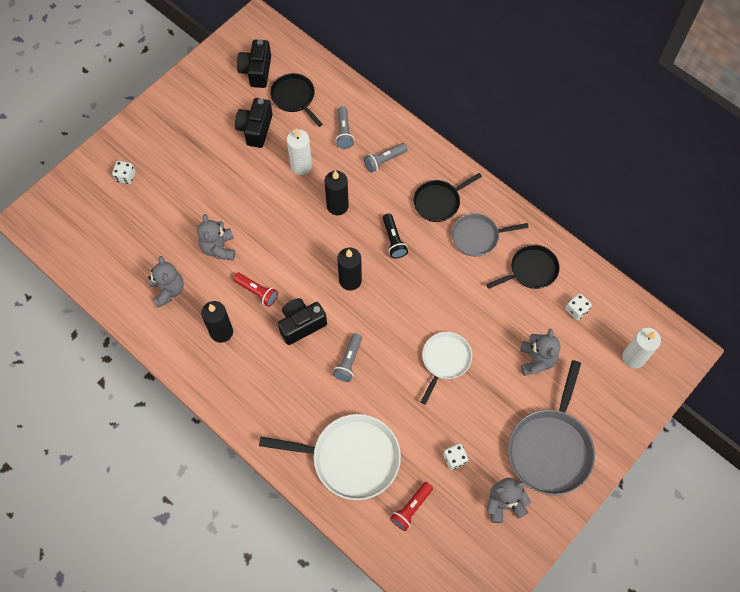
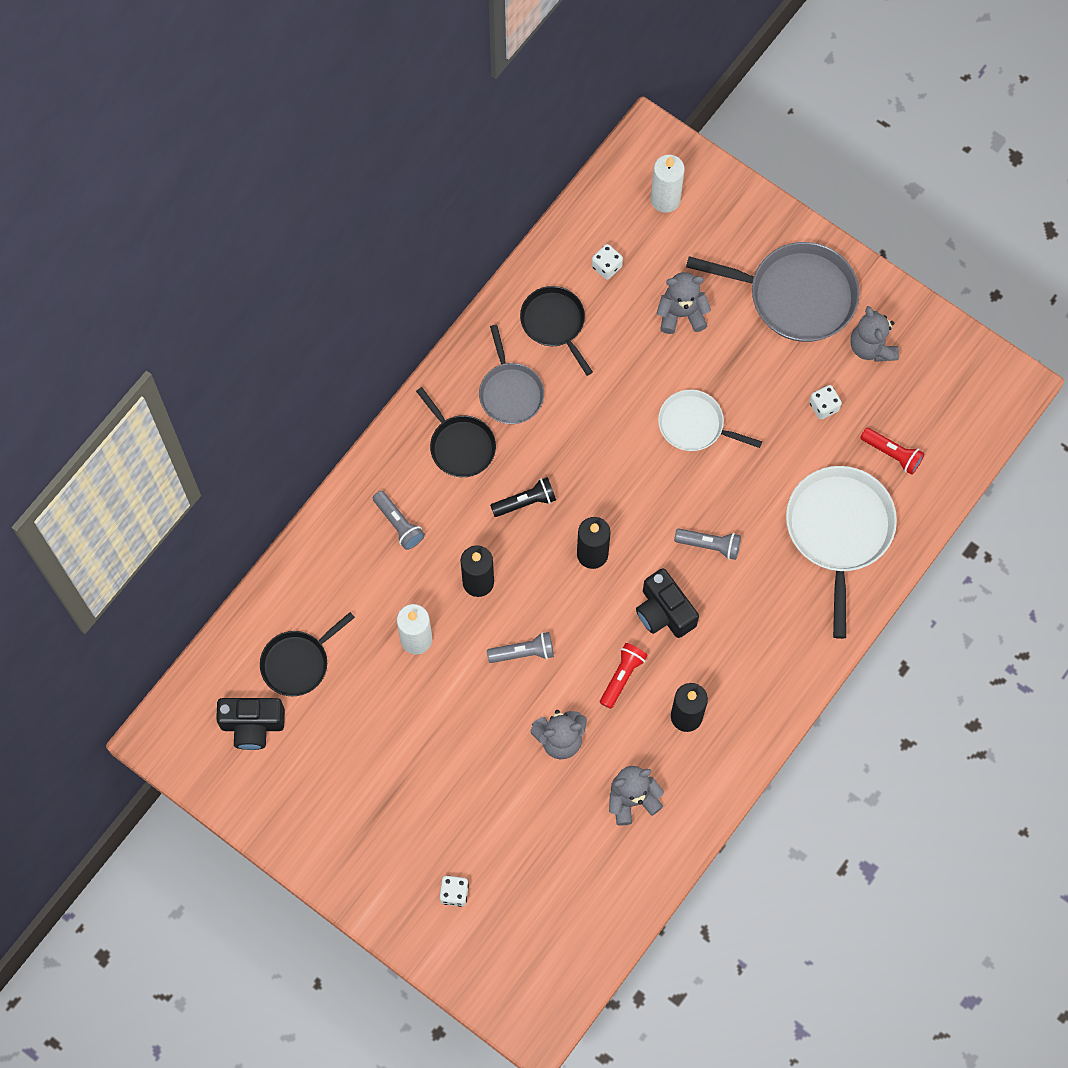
camera: 95 degrees left, 5 degrees up
(255, 129) = (358, 713): black camera -> none
(344, 132) = (354, 585): grey flashlight -> grey flashlight (523, 652)

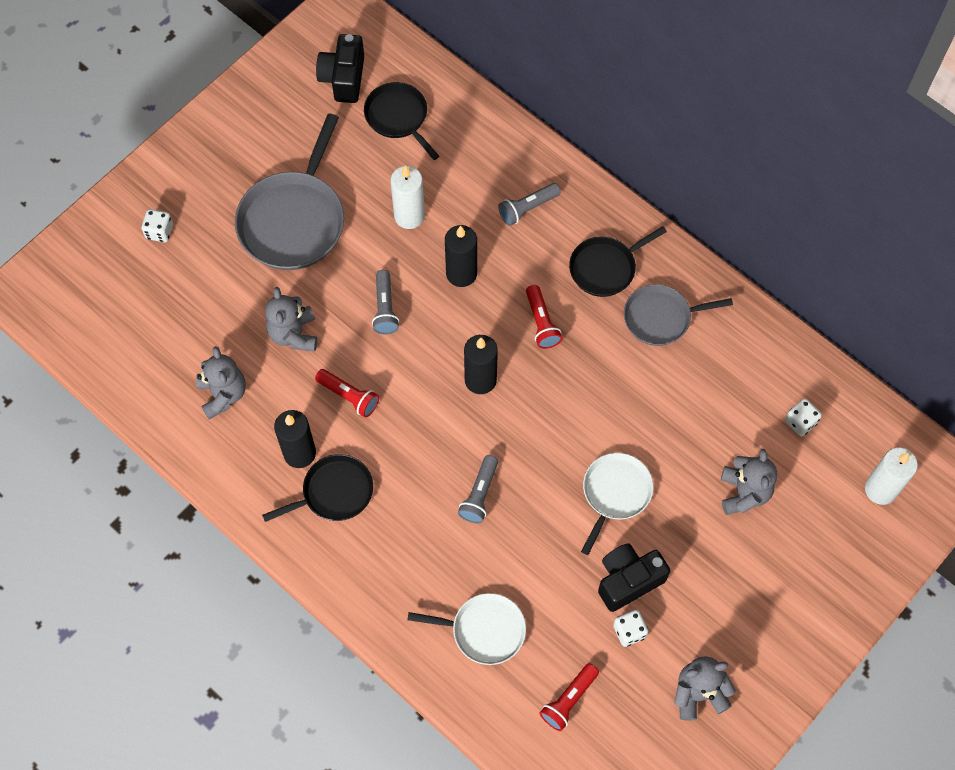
camera: 95 degrees right, 5 degrees down
(525, 502) = (541, 322): black flashlight -> red flashlight
(554, 323) = (736, 365): black pan -> black pan (334, 492)
(664, 612) = (412, 443): black camera -> black camera (628, 580)
(796, 295) = (763, 617): grey pan -> grey pan (294, 221)
(839, 530) = (484, 630): white pan -> white pan, size x0.60

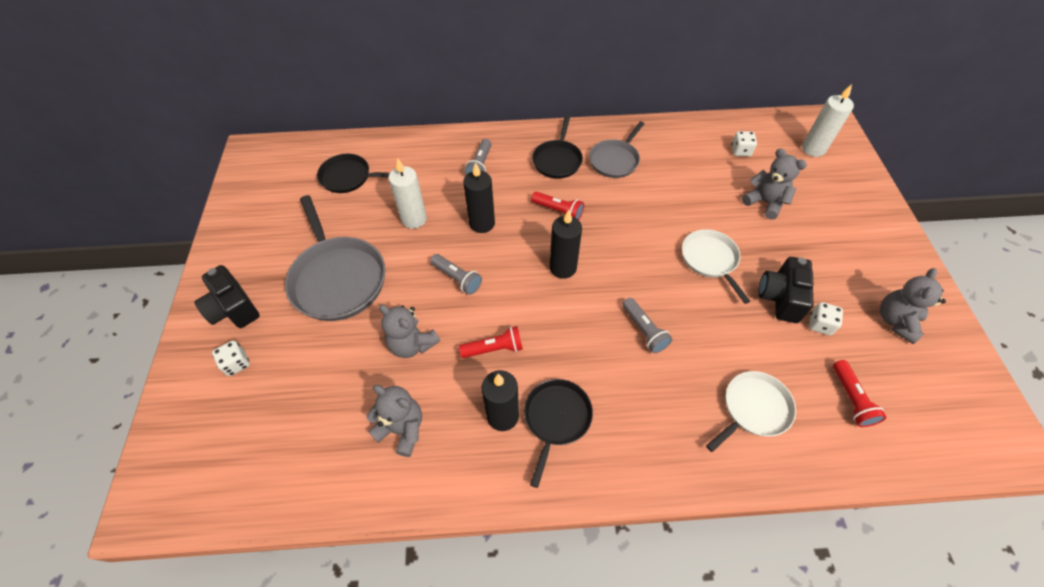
camera: 45 degrees left, 10 degrees down
(343, 78) = (289, 182): black camera -> black camera (233, 309)

